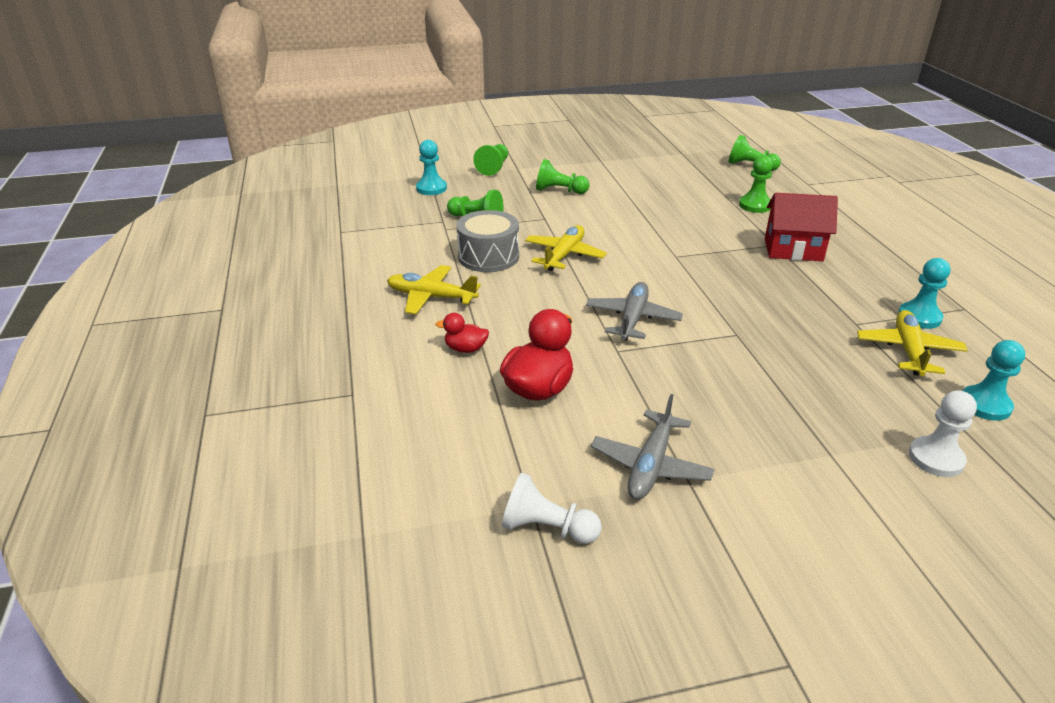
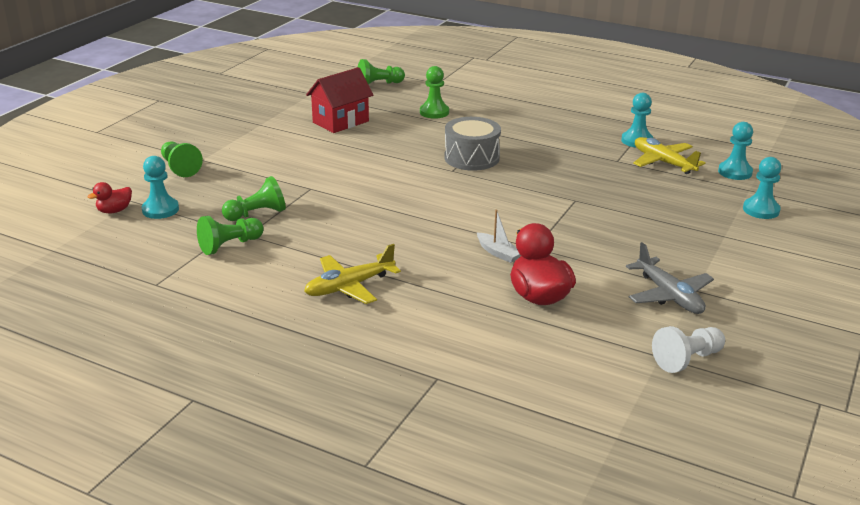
camera: 50 degrees left, 5 degrees down
(465, 349) = (447, 303): red duck -> red duck (114, 211)
(488, 256) = (328, 236): grey drum -> grey drum (471, 158)
(559, 191) = (278, 162): green pawn -> green pawn (230, 245)
(564, 255) = (380, 207): yellow plane -> none
(579, 337) = (498, 253): none -> white boat
(632, 319) = (506, 223): grey plane -> none
(793, 250) = (510, 132): red house -> red house (340, 122)
(936, 458) = (761, 210): white pawn -> turquoise pawn

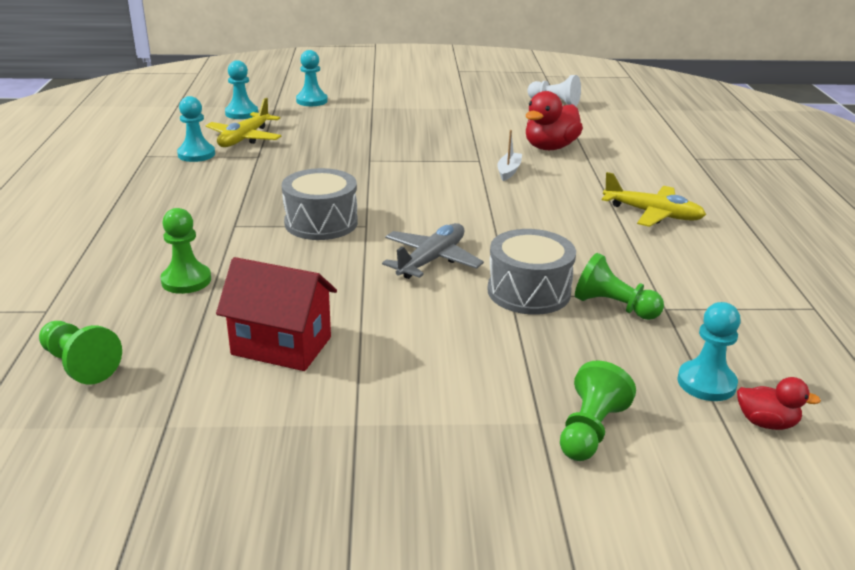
camera: 120 degrees left, 0 degrees up
(230, 245) = (692, 296): green pawn -> none
(307, 194) = (528, 291): none -> grey drum
(669, 295) = (486, 113): grey plane -> grey plane (432, 260)

